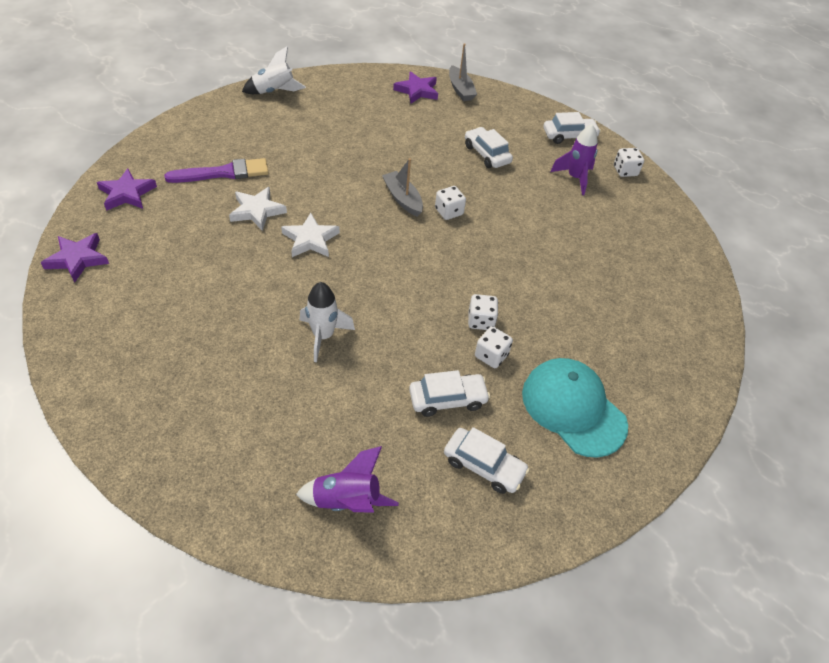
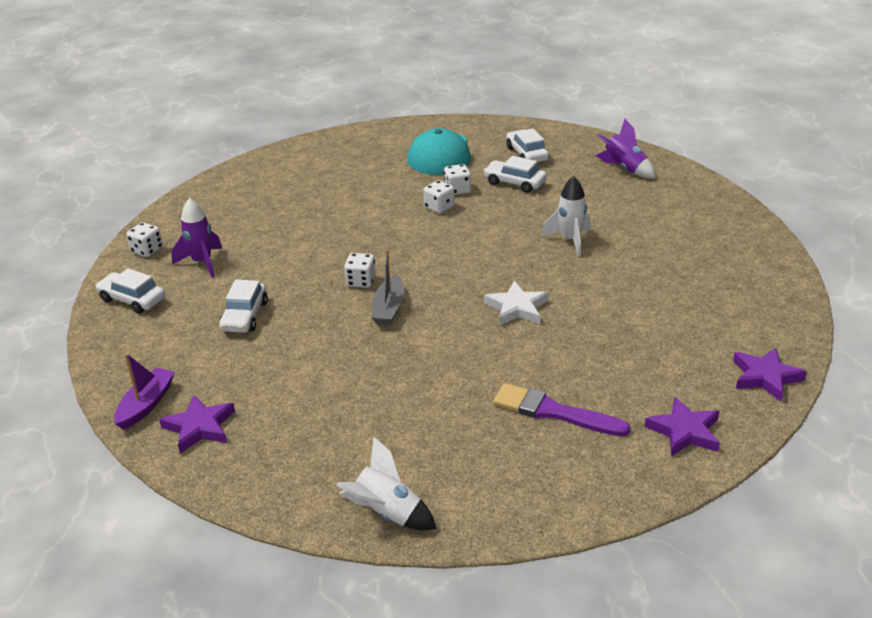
camera: 135 degrees left, 15 degrees down
(257, 211) = (547, 354): white star -> none
(460, 89) = (146, 404): grey boat -> purple boat

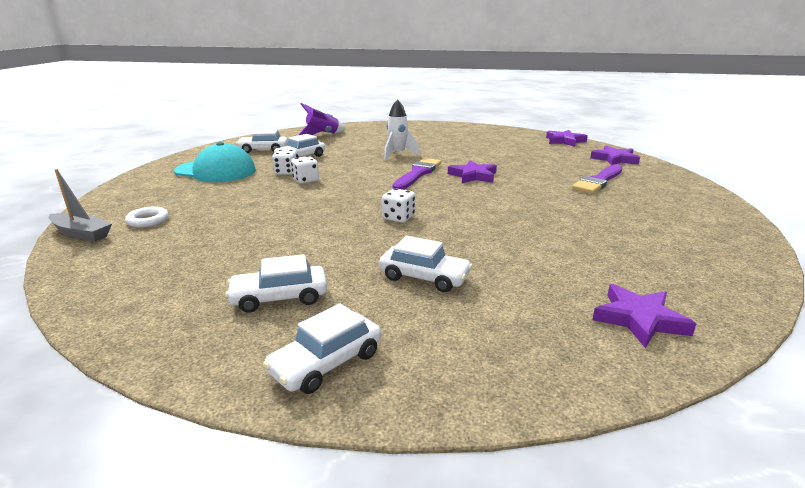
camera: 75 degrees left, 10 degrees down
(146, 404) = (597, 358): purple boat -> none
(147, 250) = (193, 343): white dice -> none
(202, 262) = (279, 298): purple rocket -> white car
(308, 169) = (148, 220): none -> white ring
(387, 513) = (734, 239): white rocket -> none
(389, 308) = (450, 212): grey boat -> grey boat (81, 234)
(500, 268) = (417, 174): none -> purple brush
(516, 308) = (473, 176): white star -> purple star

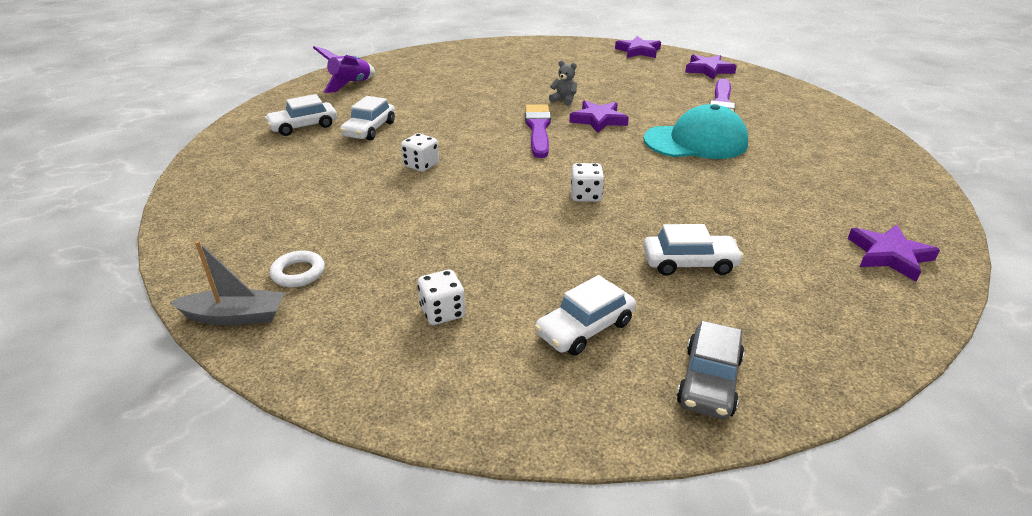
camera: 25 degrees left, 10 degrees up
(216, 171) = (283, 175): turquoise cap -> turquoise cap (696, 142)
(286, 172) = (381, 158): white dice -> white dice (442, 312)
(326, 363) = (709, 381): white car -> grey car
(397, 155) = (483, 103): white rocket -> none
(461, 161) = (564, 100): none -> grey teddy bear

